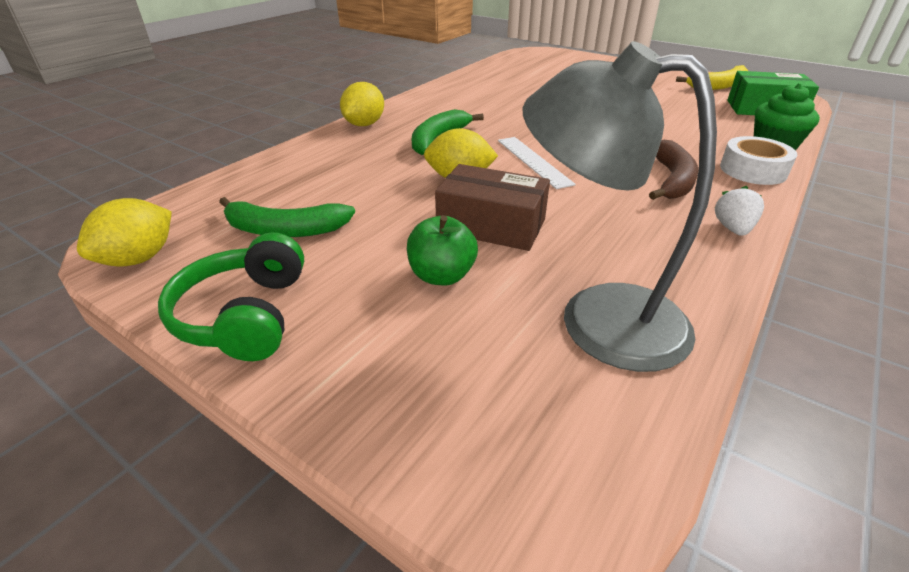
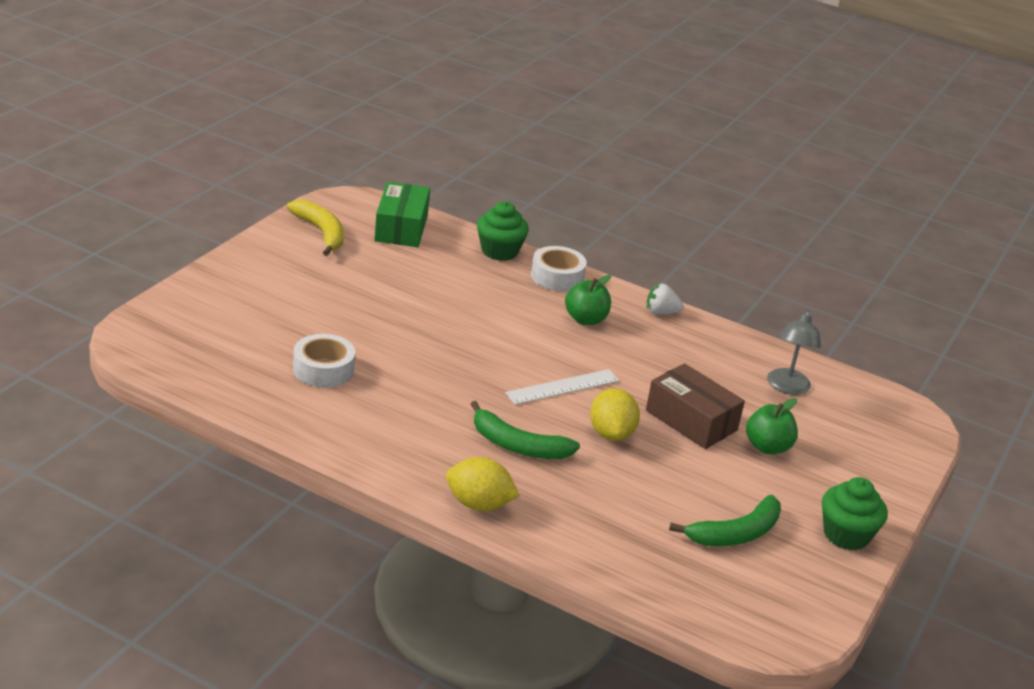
camera: 100 degrees left, 5 degrees down
(139, 259) = (807, 612): yellow lemon -> none
(246, 315) = (846, 535): green headphones -> green cupcake
(285, 230) = (735, 534): green banana -> green banana turned 60 degrees clockwise
(491, 225) = (691, 420): brown box -> brown box turned 60 degrees counterclockwise
(524, 87) = (323, 369): none -> white tape
(597, 319) = (787, 387): grey lamp -> grey lamp, size x0.57
(672, 180) = (585, 319): brown banana -> green apple

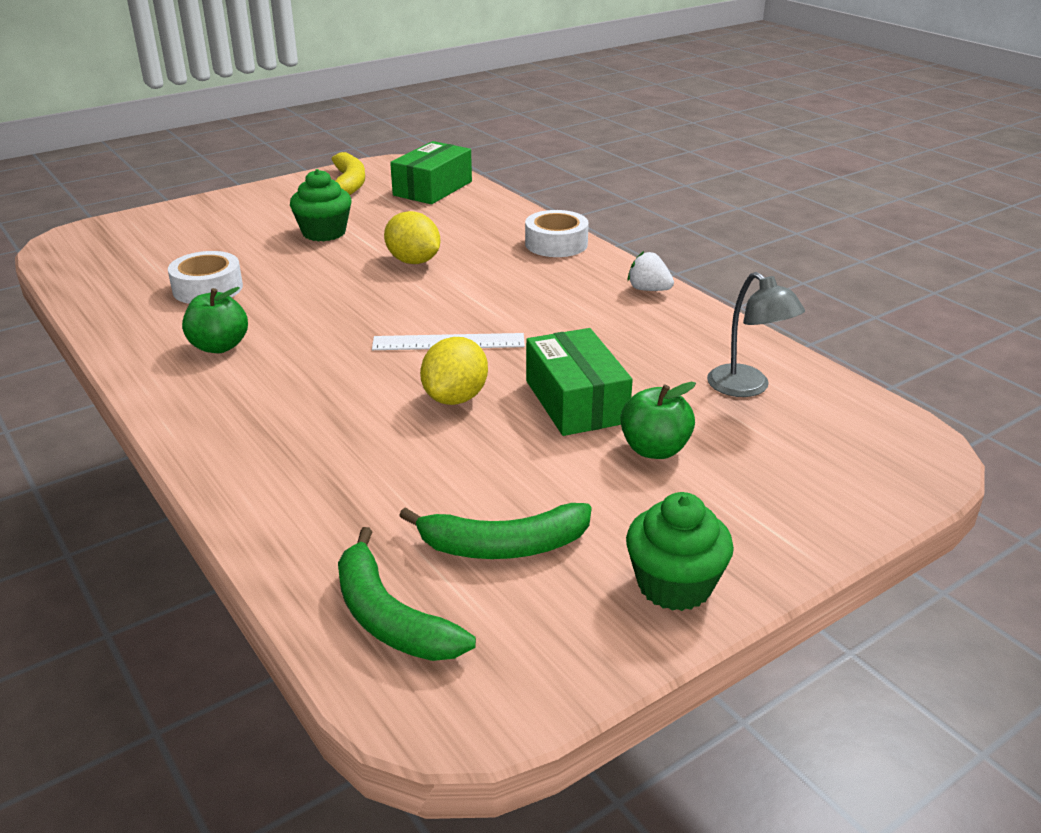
camera: 30 degrees right, 0 degrees up
(478, 504) = (209, 442): yellow lemon -> yellow lemon (413, 261)
(499, 251) = (515, 216): green cupcake -> green cupcake (324, 233)
(517, 445) = (327, 390): green banana -> green banana (390, 617)
(585, 319) = (547, 284): green apple -> green apple (219, 346)
(691, 420) = (576, 401): brown box -> green box
(787, 387) = (747, 388): grey lamp -> grey lamp turned 75 degrees counterclockwise

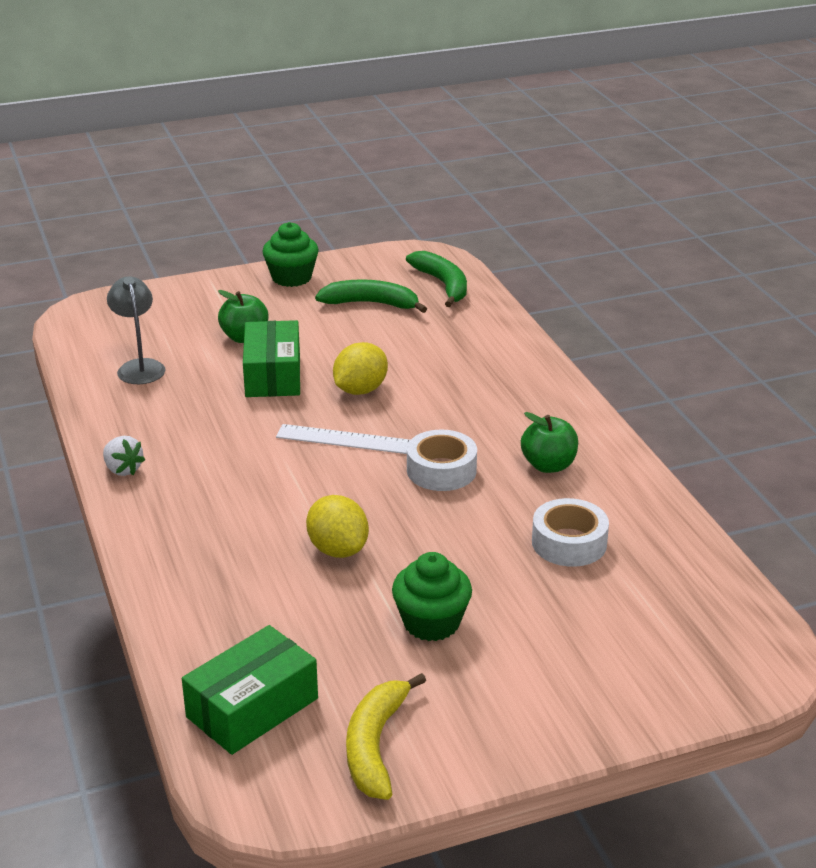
camera: 165 degrees left, 0 degrees up
(556, 244) = (162, 552): white tape -> white tape (441, 470)

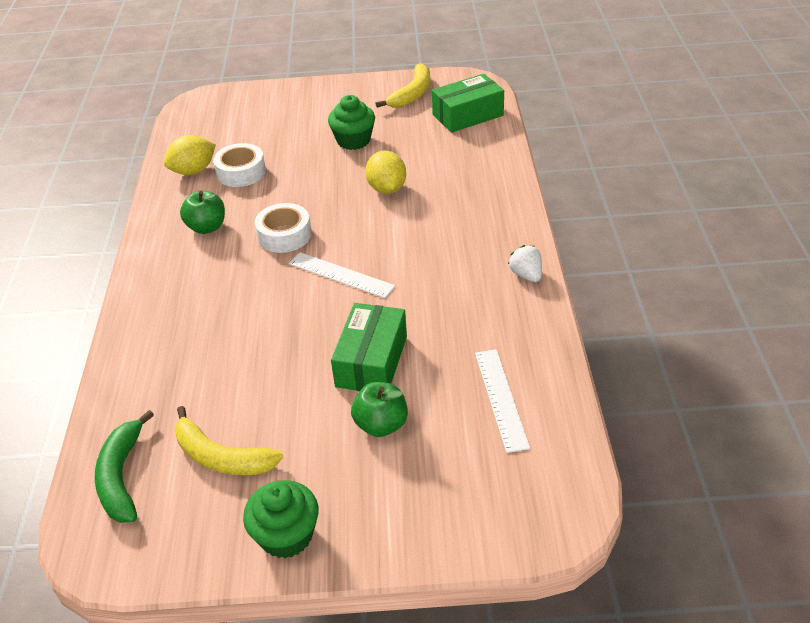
camera: 160 degrees left, 10 degrees up
(139, 367) = (500, 399): grey lamp -> white ruler
(360, 390) = (301, 326): yellow lemon -> yellow lemon (193, 171)
(371, 304) = (221, 457): green banana -> yellow banana

